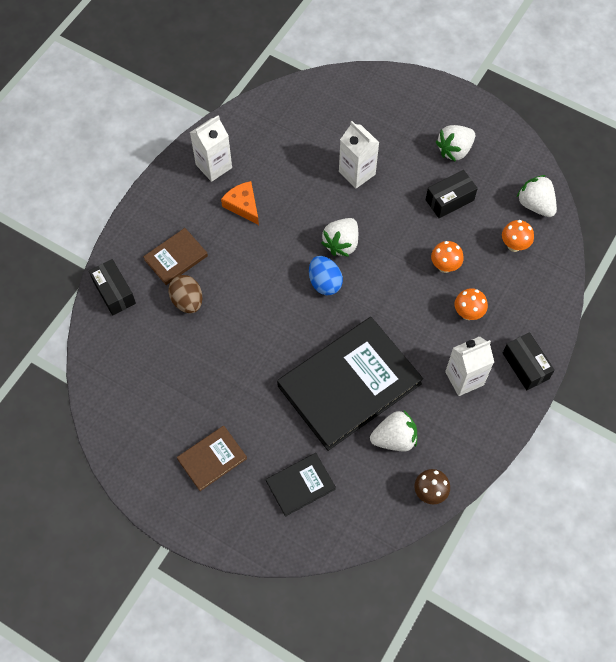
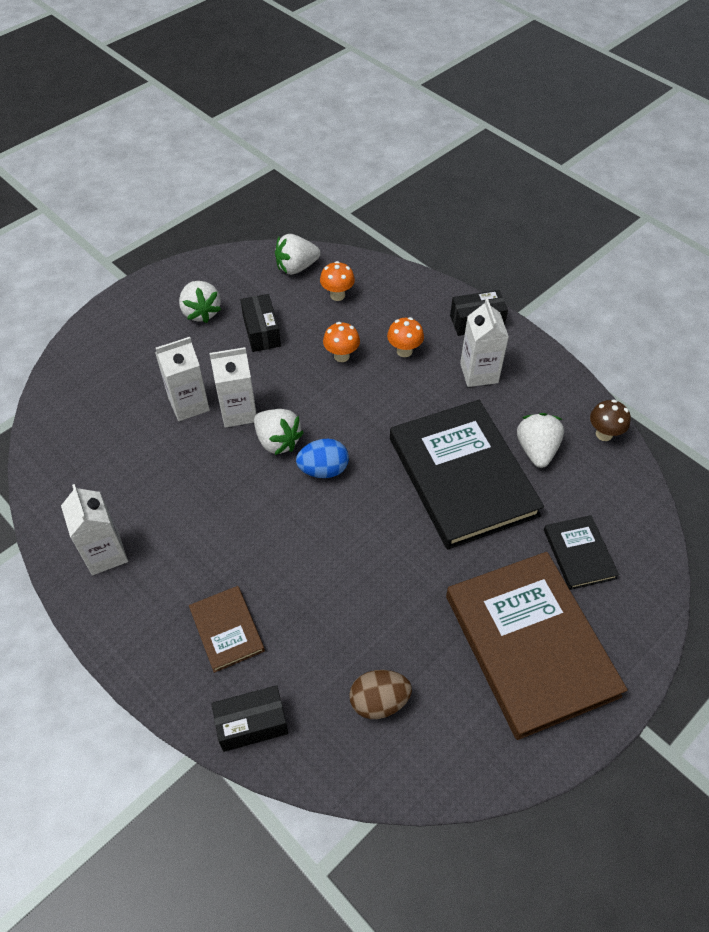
camera: 75 degrees left, 10 degrees down
(187, 301) = (298, 628): brown egg -> brown egg (379, 701)
(212, 459) = (530, 645): brown book -> brown book, size x2.14
(243, 205) = (181, 532): orange cheese -> none
(361, 209) = (238, 412): none -> white carton

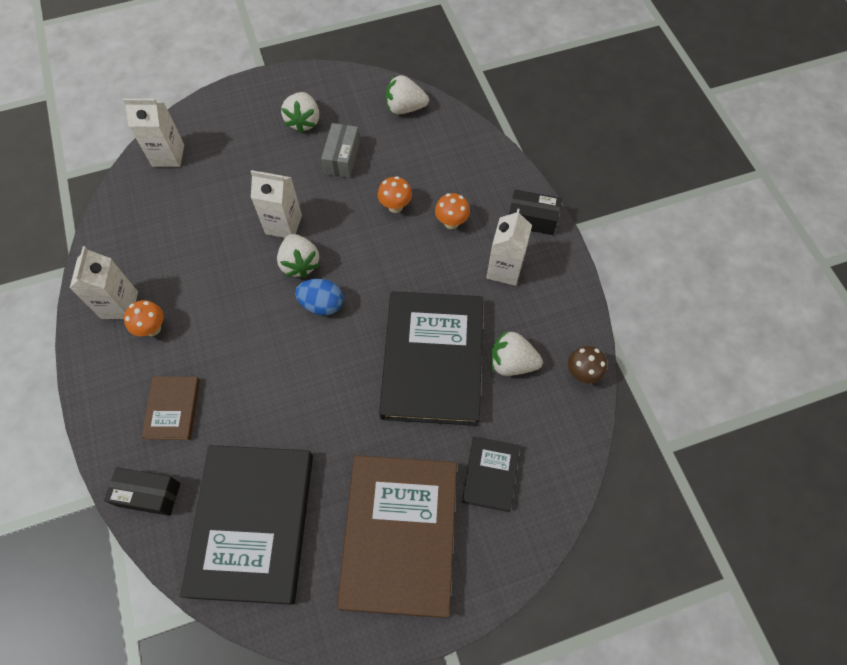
camera: 25 degrees right, 10 degrees up
(189, 404) = (249, 202): white carton -> white carton (168, 155)
(261, 332) = (342, 158): black box -> grey box
(337, 295) = (424, 147): orange mushroom -> orange mushroom (152, 328)
(379, 701) = (252, 523): brown egg -> black book
(536, 450) = (511, 363): white strawberry -> white strawberry turned 105 degrees counterclockwise

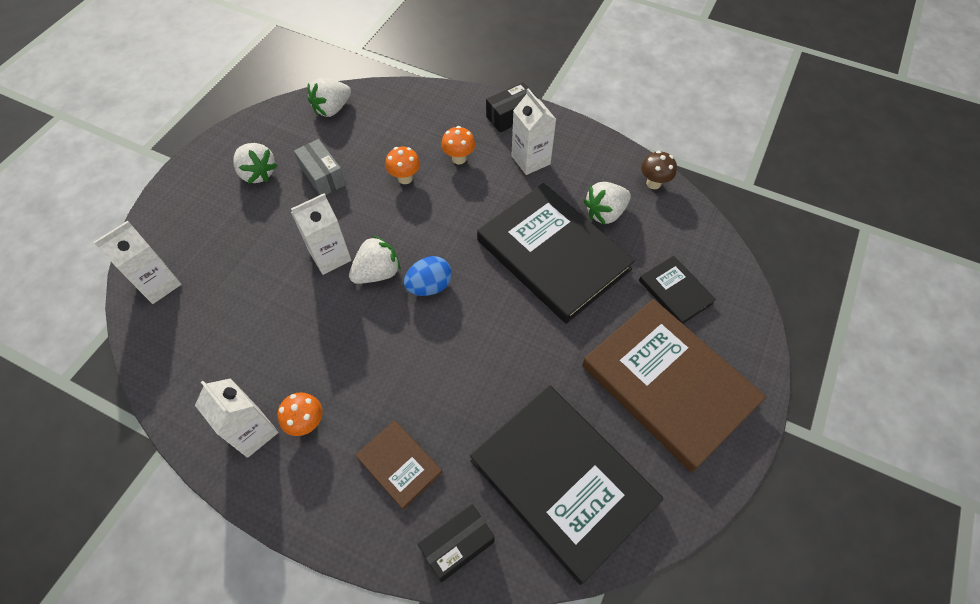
camera: 45 degrees left, 5 degrees down
(300, 263) = (377, 273): white strawberry -> white strawberry turned 60 degrees counterclockwise

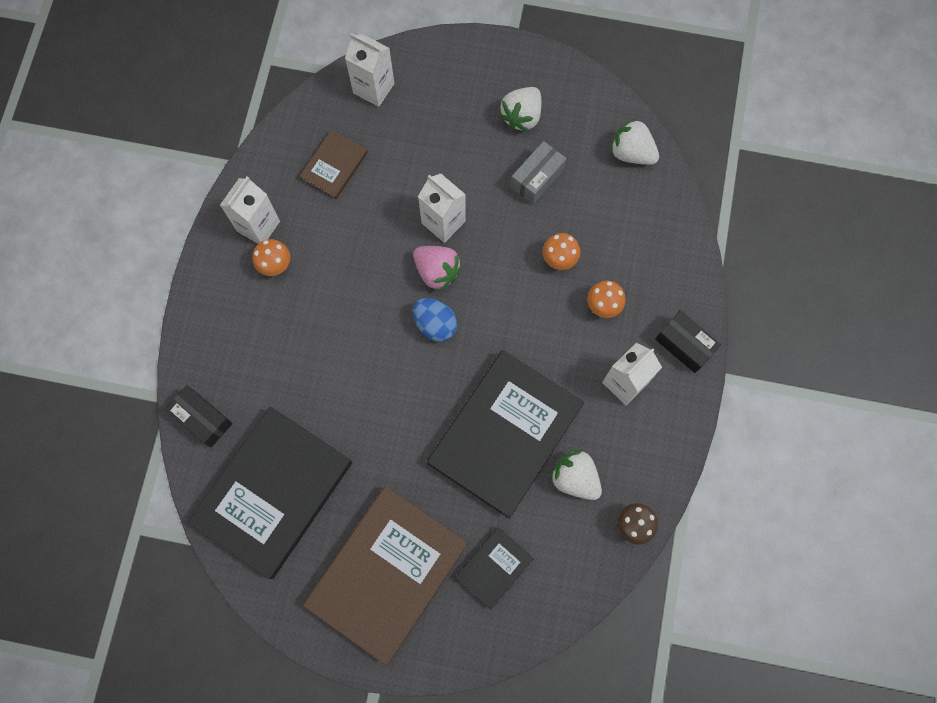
camera: 75 degrees right, 15 degrees up
(377, 273) = (437, 271): white strawberry -> pink strawberry
(399, 465) = (257, 352): brown book -> brown book (334, 166)

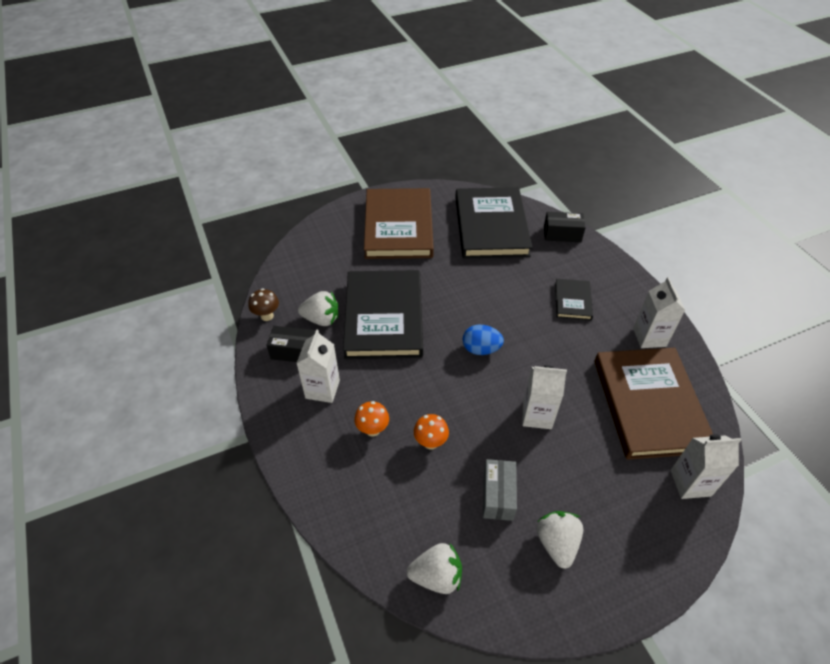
camera: 145 degrees right, 25 degrees down
(276, 265) = (612, 322): orange mushroom -> none
(334, 166) = (649, 405): brown book -> brown book, size x2.14
(437, 271) = (510, 380): pink strawberry -> none
(494, 568) = (340, 256): black book -> black book (572, 301)
(684, 345) = (291, 439): black box -> black box (294, 351)

